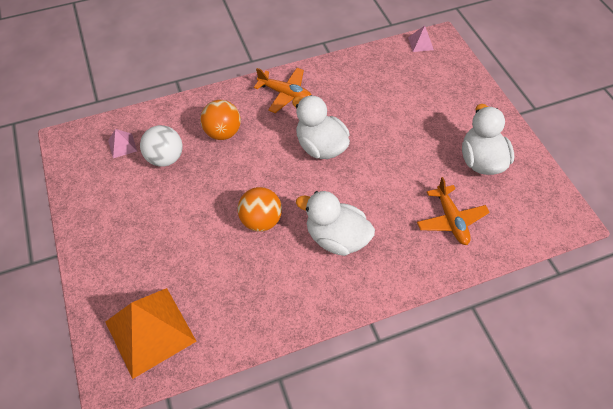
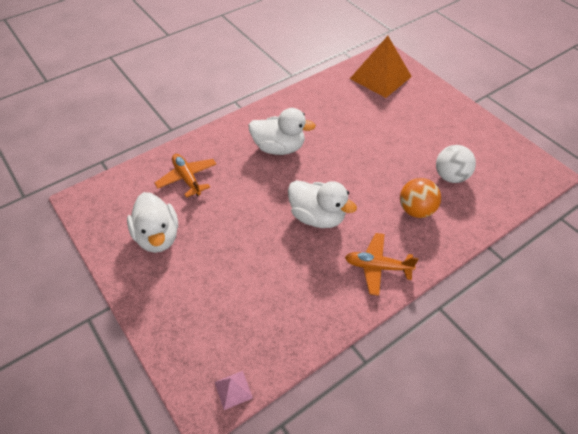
camera: 165 degrees right, 5 degrees down
(122, 145) = (496, 179): pink pyramid -> none
(261, 220) = (342, 147): orange ball -> none

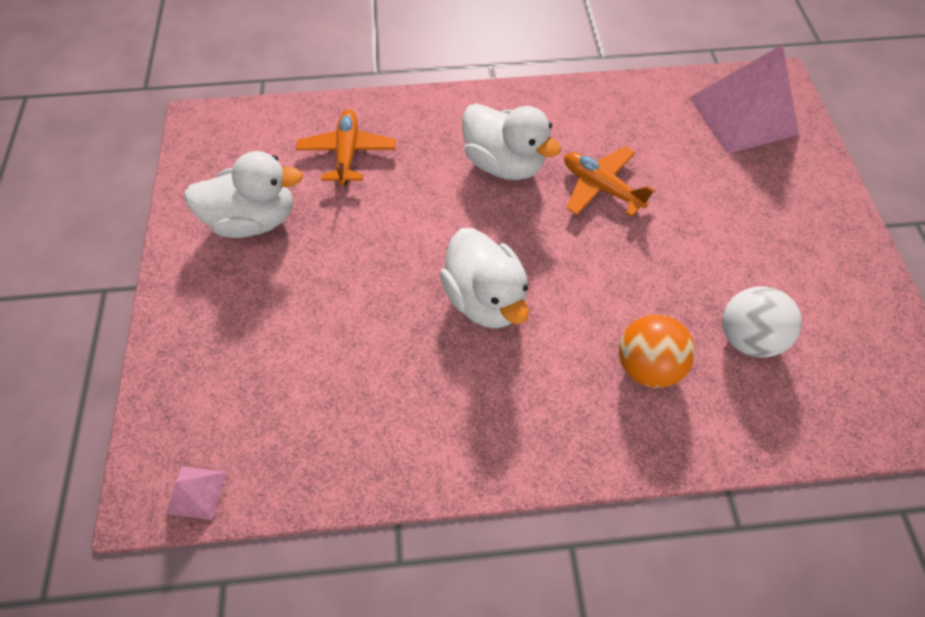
camera: 30 degrees right, 10 degrees up
(157, 237) = (255, 219): white duck -> white duck turned 105 degrees counterclockwise
(377, 267) = (519, 425): orange plane -> orange plane (601, 187)
(380, 77) = (743, 115): orange pyramid -> pink pyramid

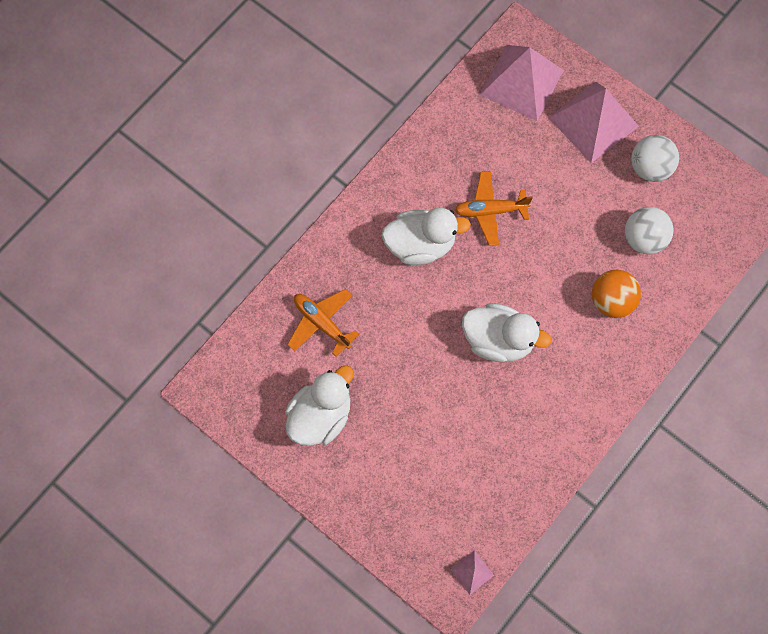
camera: 45 degrees left, 10 degrees up
(790, 194) = (593, 122): none -> pink pyramid
(819, 278) = (650, 168): none -> white ball

